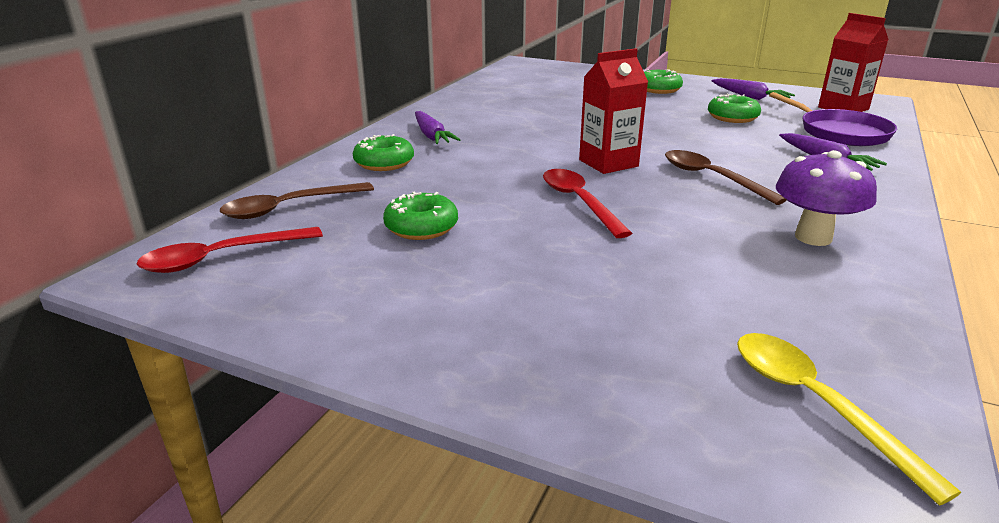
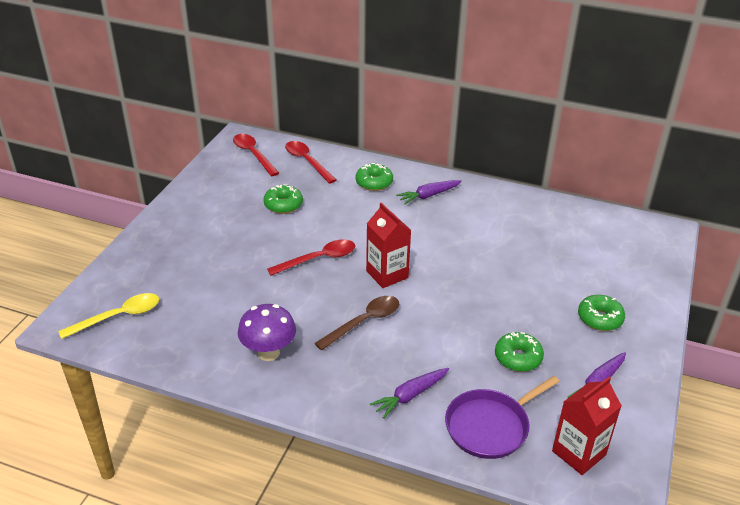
camera: 85 degrees right, 10 degrees up
(289, 207) = (307, 162): brown spoon -> red spoon

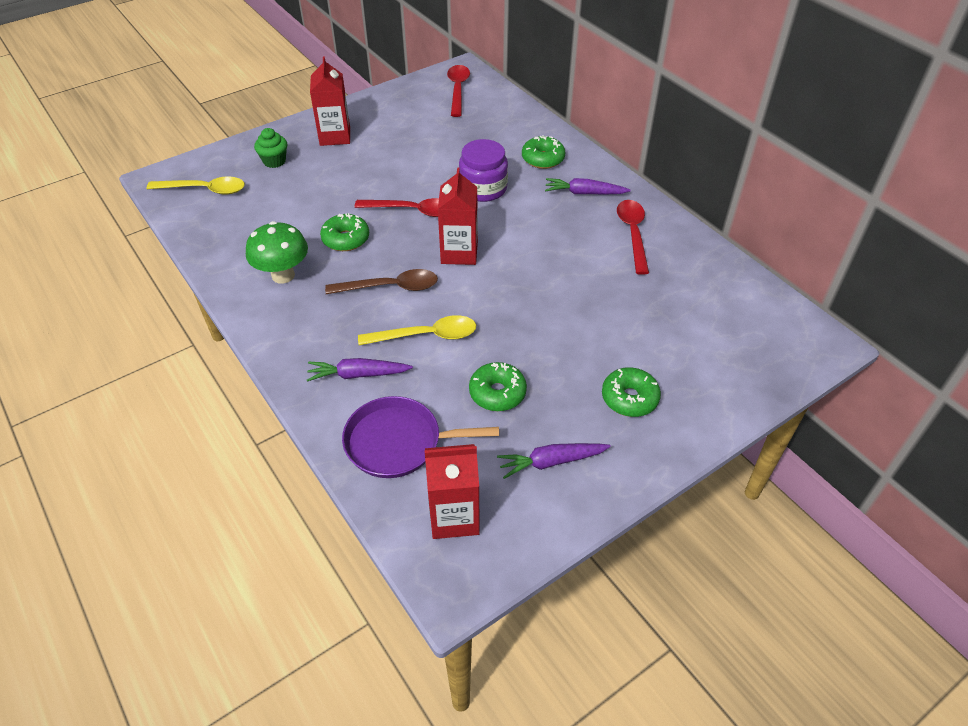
camera: 35 degrees right, 10 degrees up
(157, 268) = (274, 161): none -> green cupcake
(189, 227) = (335, 136): none -> red carton
(268, 353) = (283, 275): purple mushroom -> green mushroom
(283, 205) = (435, 147): green donut -> green donut (346, 239)
(307, 162) = (500, 114): red spoon -> red spoon (633, 234)
(354, 221) = (483, 188): none -> purple jar
(428, 344) = (426, 336): none -> yellow spoon

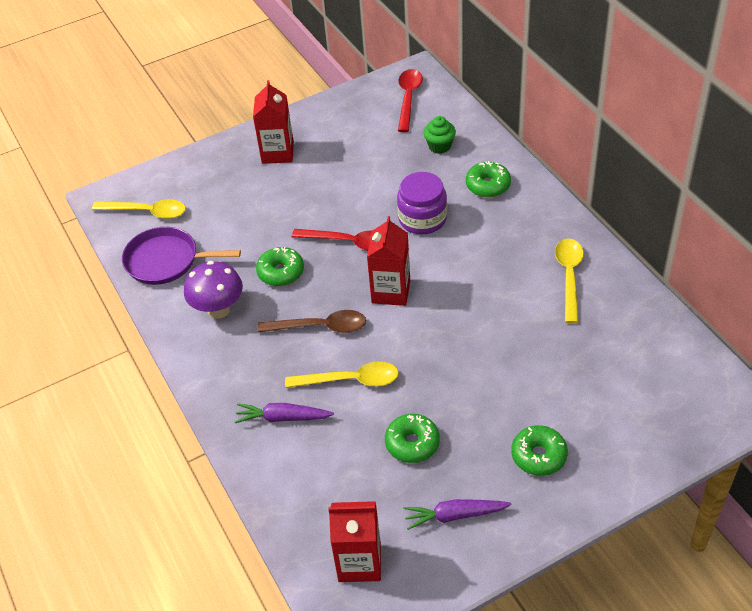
camera: 10 degrees right, 0 degrees up
(274, 161) = (216, 181): green cupcake -> green cupcake (439, 146)
(283, 275) = (218, 310): green mushroom -> purple mushroom
(398, 442) = (315, 488): purple pan -> purple pan (166, 261)
(584, 193) = (526, 227): purple carrot -> none
(633, 234) = (569, 277): red spoon -> yellow spoon

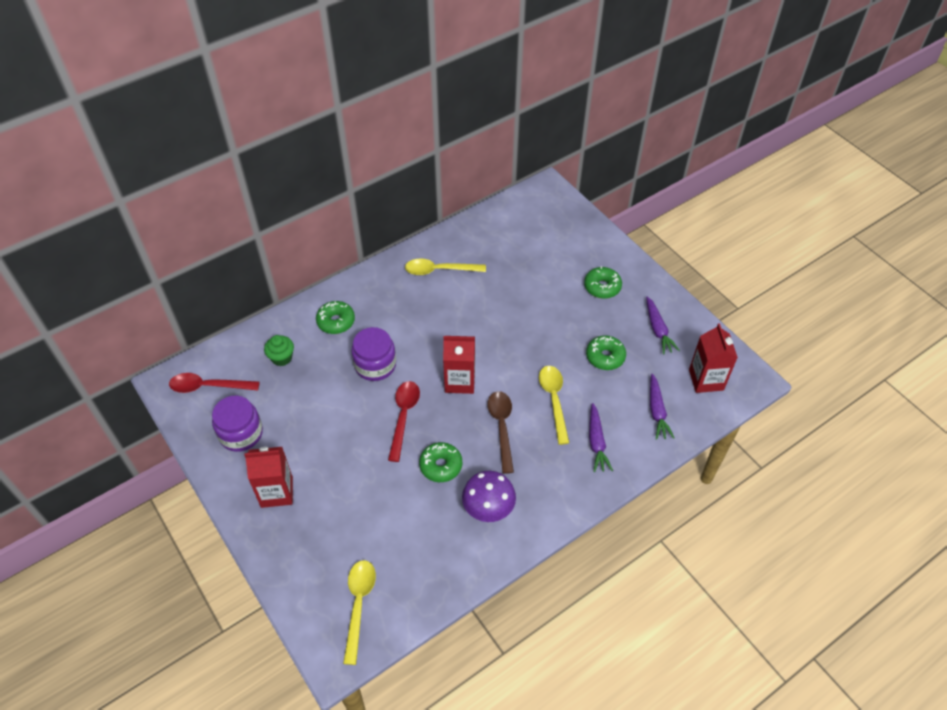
camera: 100 degrees left, 5 degrees up
(166, 261) = (428, 569): purple pan -> none
(317, 491) = (657, 411): none -> purple carrot
(348, 124) = (241, 433): none -> purple jar

